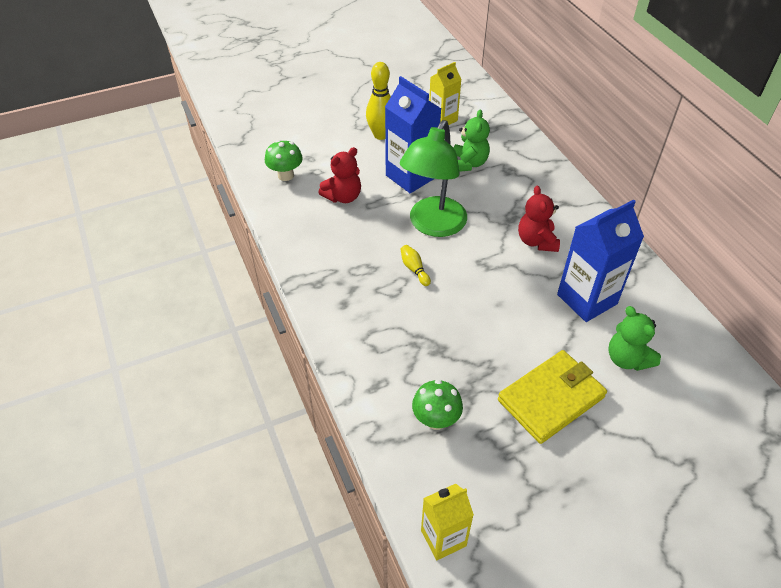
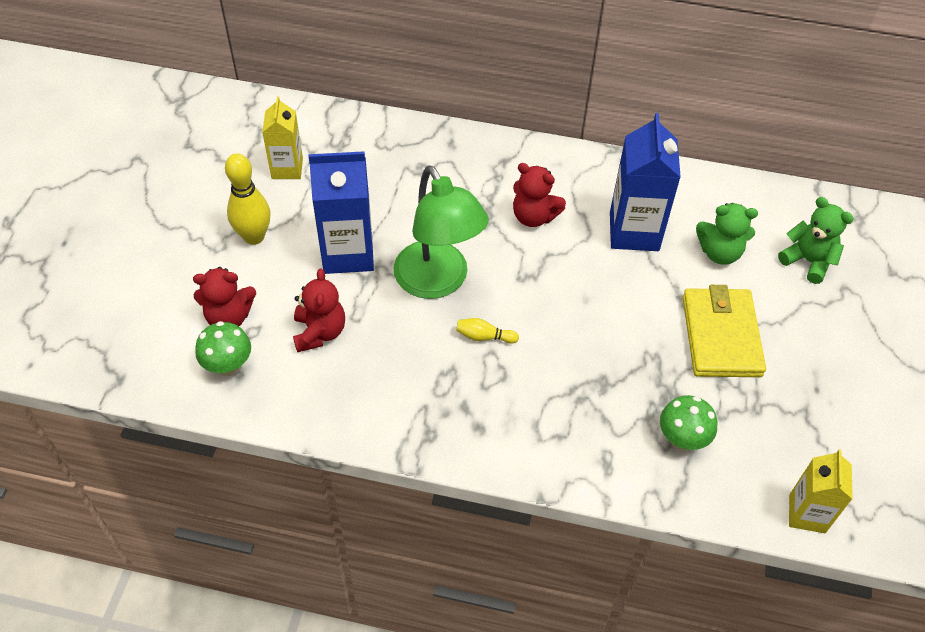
camera: 55 degrees left, 5 degrees up
(317, 157) = (229, 317): none -> red teddy bear
(468, 163) = (377, 193): green teddy bear -> green teddy bear (808, 261)

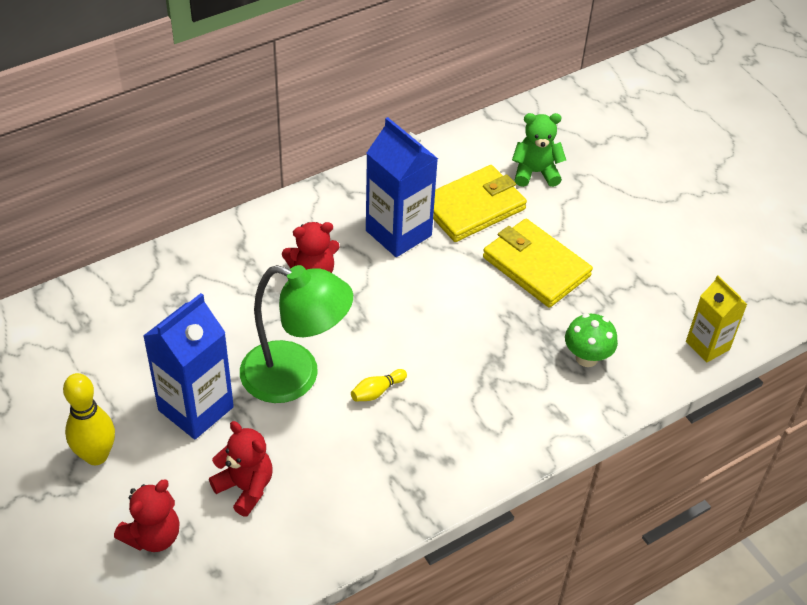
camera: 45 degrees left, 5 degrees down
(228, 366) = (199, 574): green mushroom -> none
(287, 168) = (58, 378): yellow carton -> none
(719, 252) = (473, 207): green teddy bear -> yellow wallet

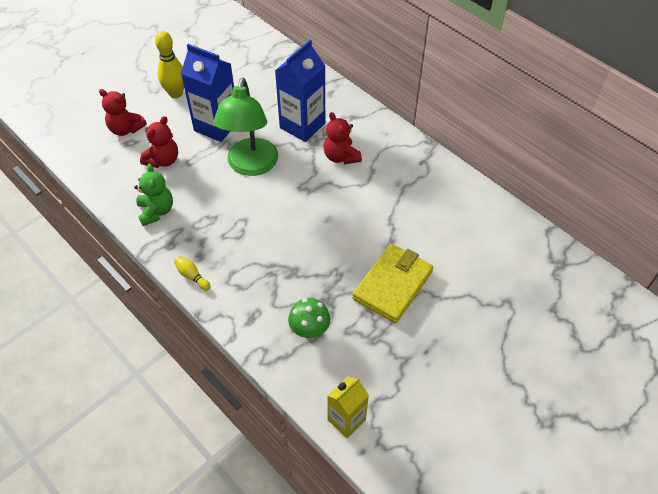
camera: 80 degrees right, 5 degrees up
(377, 391) = (248, 209): yellow bowling pin -> yellow bowling pin (192, 276)
(398, 233) = (395, 195): blue carton -> blue carton (302, 125)
(473, 207) = (440, 235): yellow wallet -> none
(535, 172) = (497, 271): green teddy bear -> green teddy bear (156, 211)

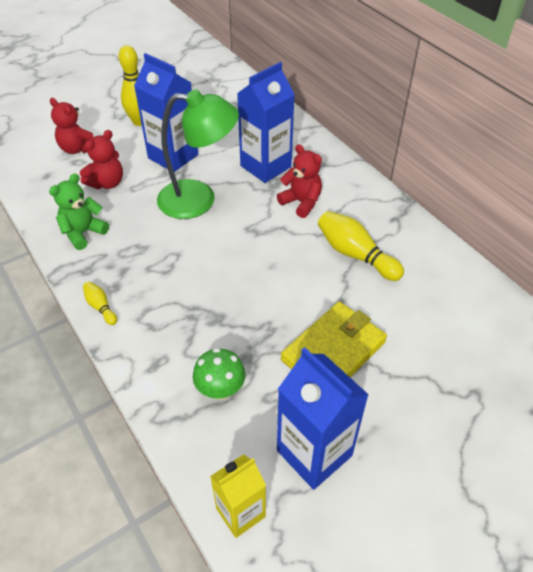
camera: 10 degrees right, 5 degrees down
(156, 211) = (83, 233): green teddy bear -> green teddy bear turned 135 degrees counterclockwise
(251, 166) = (199, 200): green lamp -> green lamp turned 105 degrees counterclockwise
(341, 157) = (301, 202): red teddy bear -> red teddy bear turned 150 degrees clockwise
(392, 367) = (314, 453): none -> blue carton
(395, 199) = (355, 254): none -> yellow bowling pin

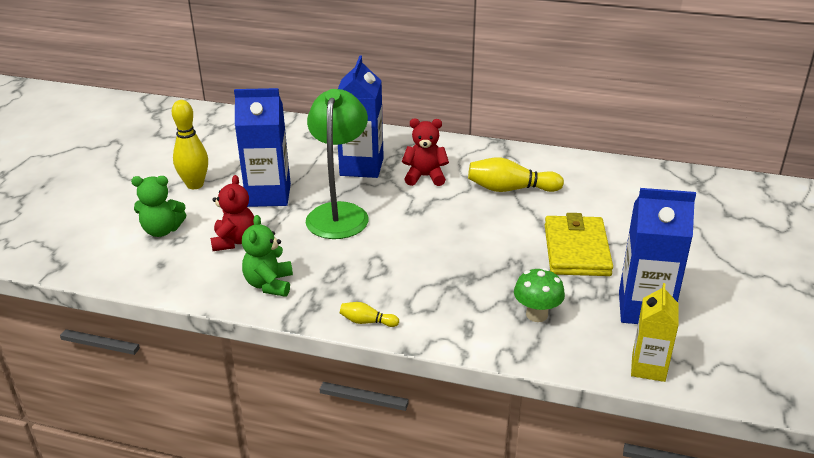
camera: 40 degrees left, 15 degrees down
(78, 148) = (162, 230): red teddy bear -> green teddy bear
(199, 200) = (339, 213): green lamp -> green lamp turned 45 degrees counterclockwise

